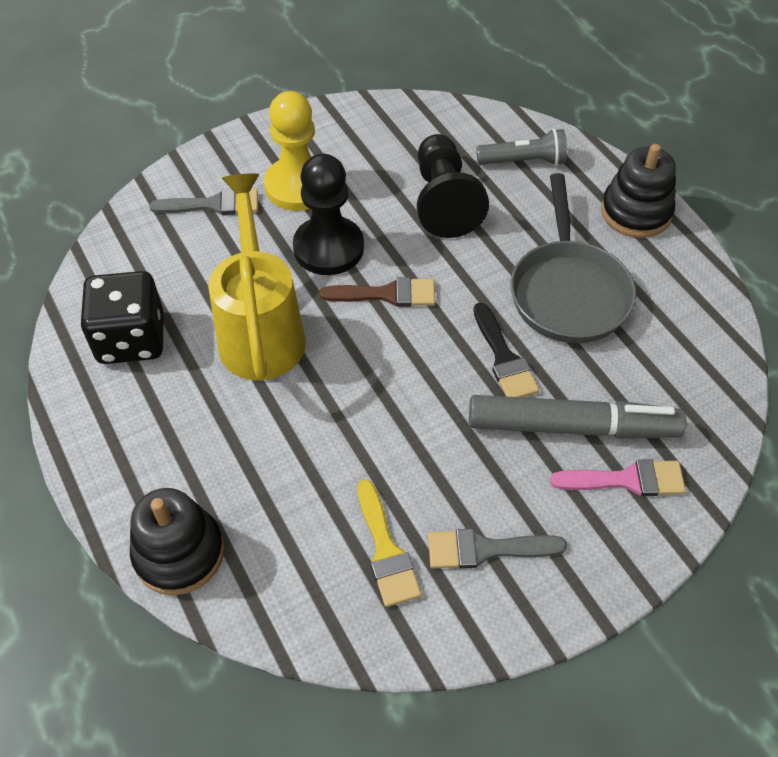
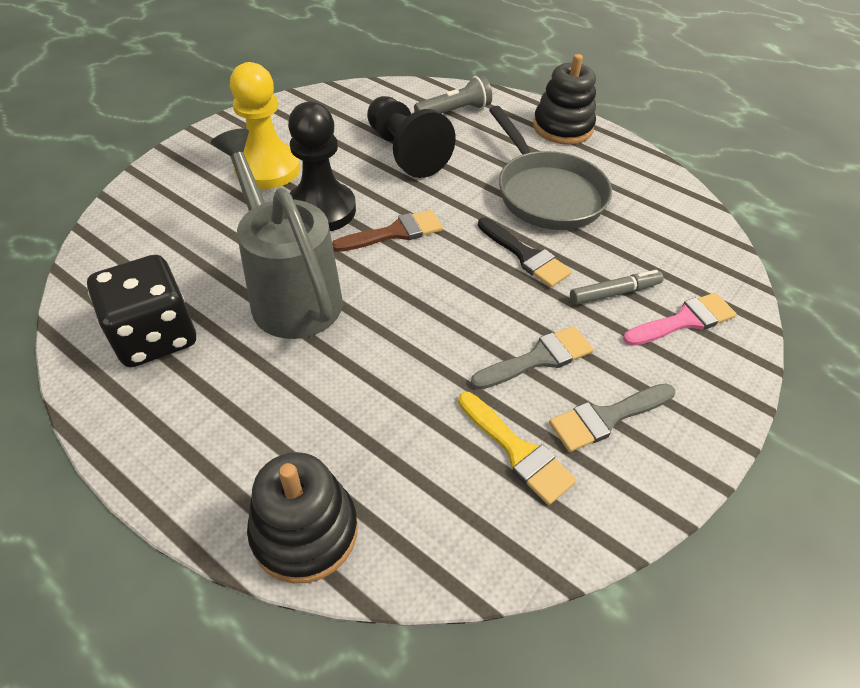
camera: 25 degrees left, 5 degrees down
(213, 205) = (191, 200): grey brush -> grey brush (538, 358)
(261, 331) = (290, 293): yellow watering can -> grey watering can
(572, 427) = (614, 293): grey marker -> grey marker, size x0.50

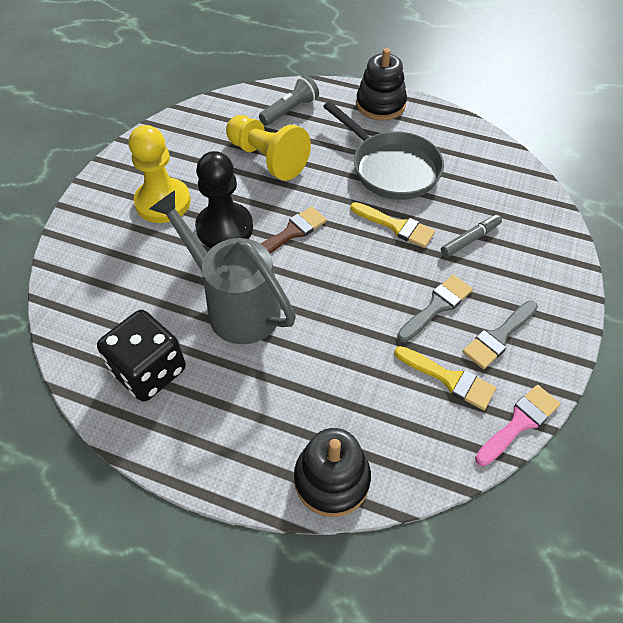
camera: 15 degrees left, 5 degrees up
(405, 152) = (267, 159): black pawn -> yellow pawn
(525, 256) = (396, 226): black brush -> yellow brush
(684, 321) = (525, 248): pink brush -> pink brush (519, 423)

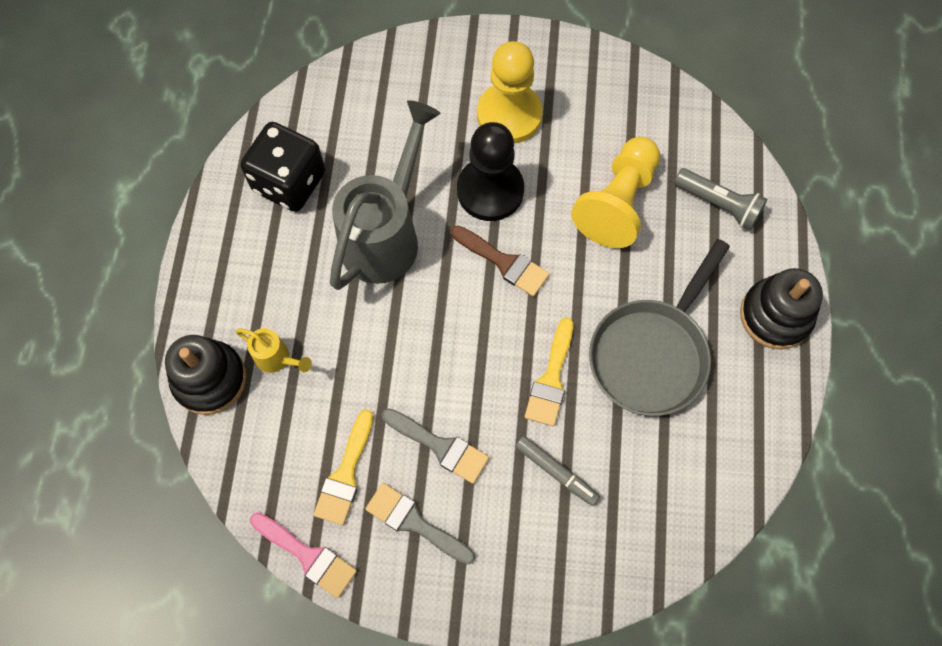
camera: 75 degrees right, 15 degrees up
(327, 414) = (277, 358): none -> yellow watering can

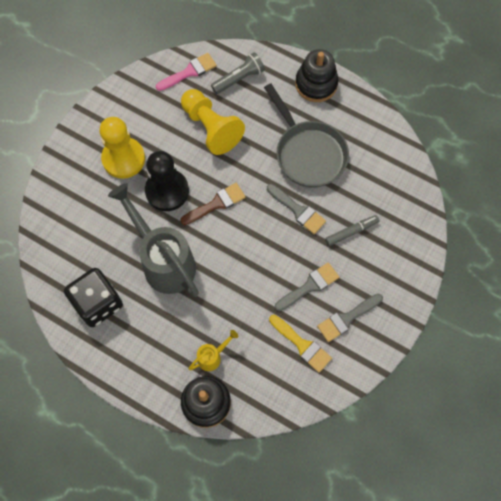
camera: 65 degrees left, 0 degrees up
(308, 556) = (340, 385): pink brush -> pink brush (189, 72)
(551, 379) = (298, 210): yellow brush -> grey brush

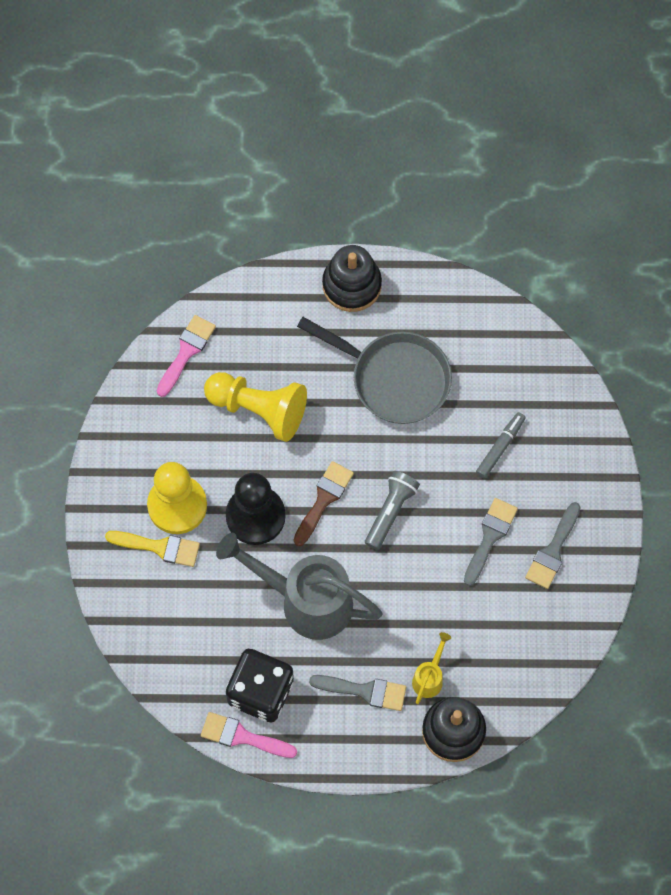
camera: 30 degrees left, 0 degrees up
(67, 325) = (242, 736): none -> pink brush
(239, 79) = (253, 328): grey flashlight -> grey flashlight (390, 512)
(298, 210) = (424, 455): grey brush -> grey brush (364, 691)
(302, 345) = (521, 608): yellow brush -> yellow brush (159, 547)

